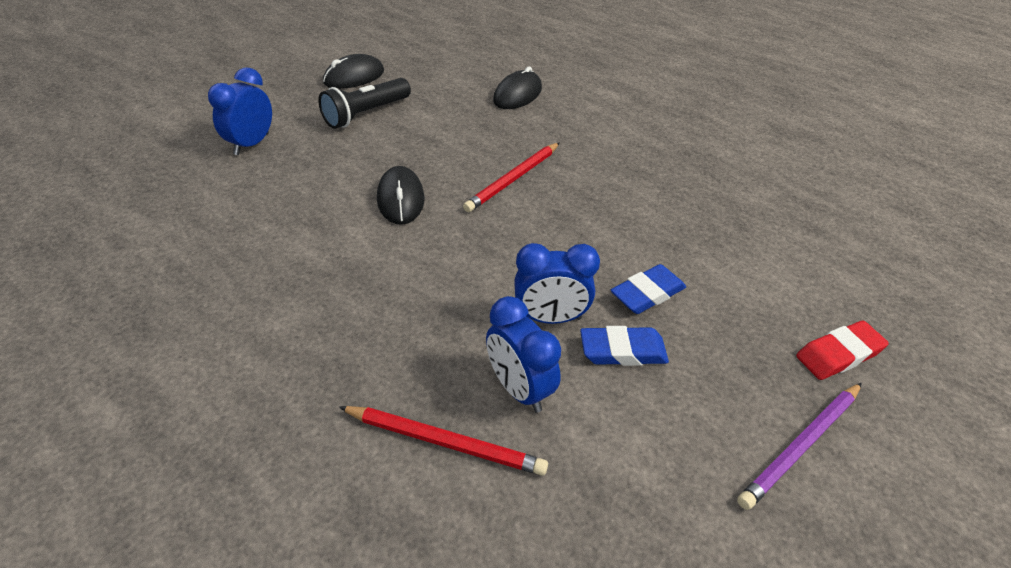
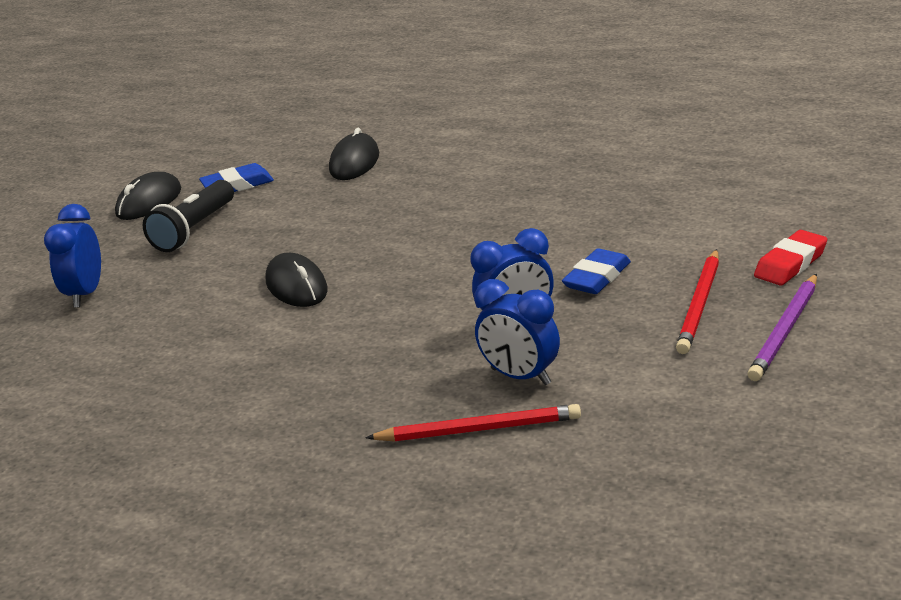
camera: 15 degrees left, 15 degrees down
(513, 179) = (404, 235): red pencil -> red pencil (700, 305)
(622, 351) = (598, 323): blue eraser -> blue eraser (237, 185)

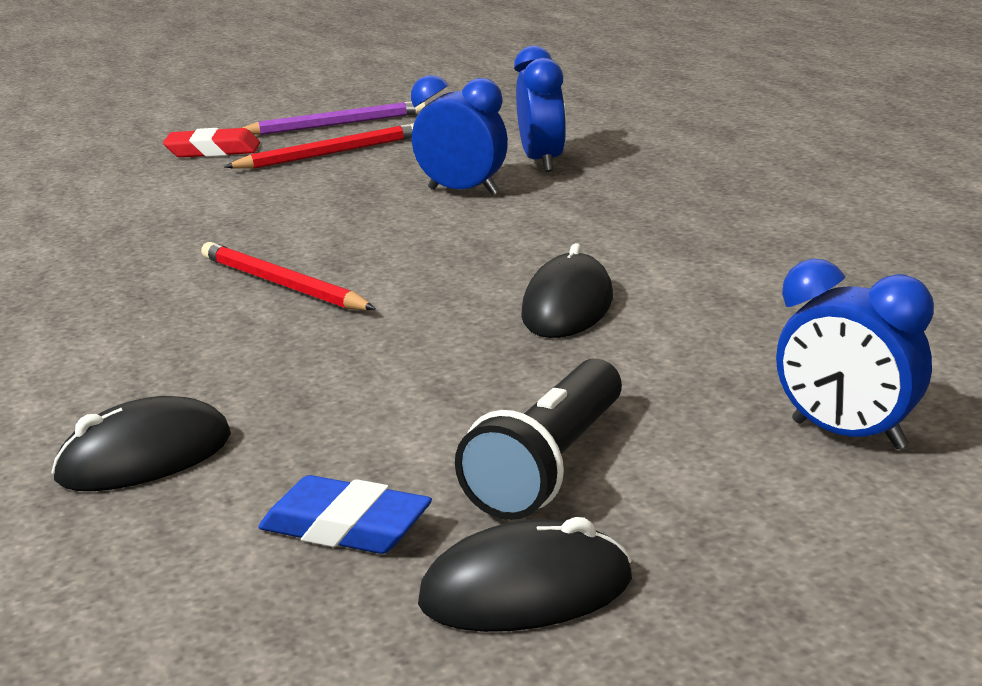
camera: 135 degrees left, 5 degrees down
(85, 294) = (848, 435): blue clock -> blue clock turned 75 degrees clockwise
(194, 230) = (550, 466): black flashlight -> black flashlight turned 135 degrees clockwise
(478, 429) = (635, 148): red pencil -> red pencil (282, 284)
(597, 278) = (331, 195): blue eraser -> none

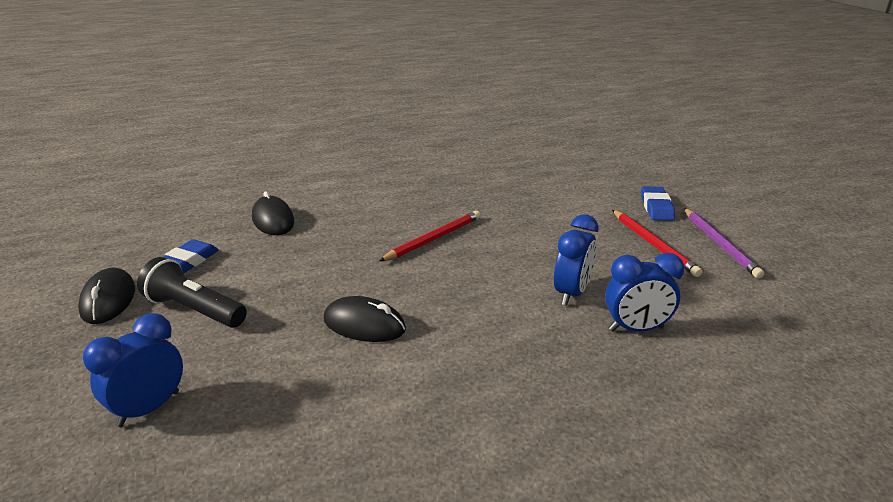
camera: 90 degrees right, 5 degrees up
(213, 151) = (656, 207): red eraser -> blue eraser

